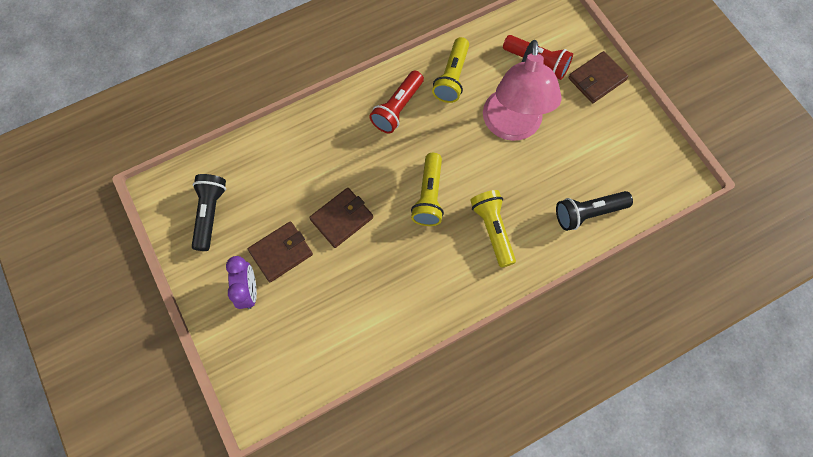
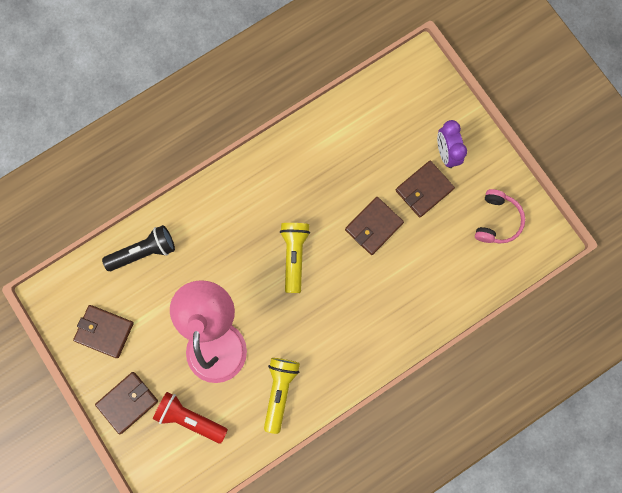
camera: 175 degrees right, 10 degrees up
(210, 214) = (496, 220): black flashlight -> pink headphones
(397, 108) = (333, 348): red flashlight -> none
(492, 230) = (233, 227): yellow flashlight -> none
(624, 141) = (104, 331): none -> brown wallet

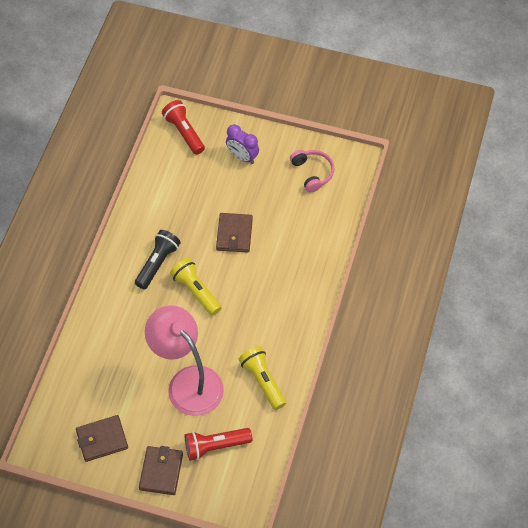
camera: 40 degrees left, 20 degrees down
(144, 251) = (84, 367): black flashlight -> black flashlight (157, 263)
(414, 86) = (184, 132): none -> red flashlight
(424, 190) = (248, 188): brown wallet -> none

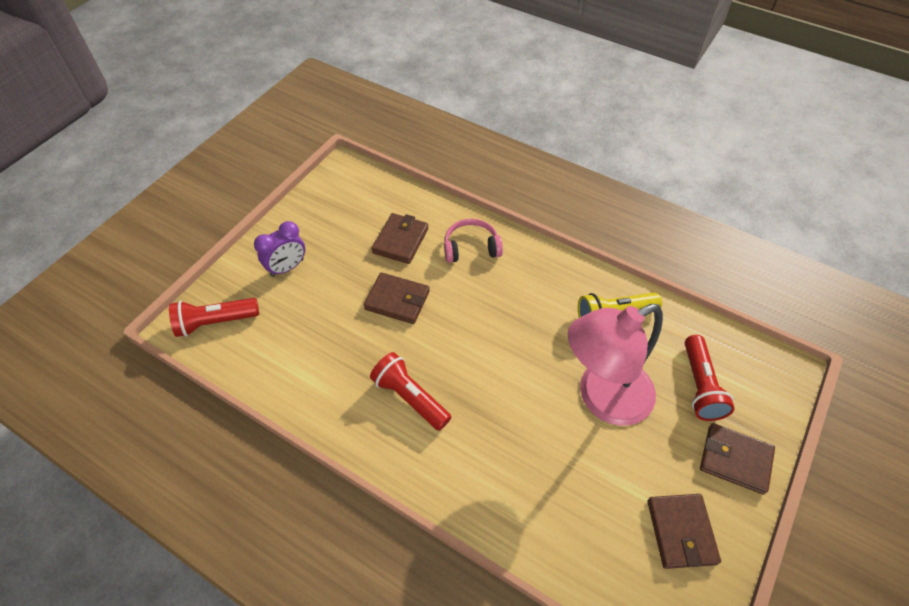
camera: 75 degrees left, 5 degrees down
(157, 263) = (410, 397): black flashlight -> red flashlight
(196, 291) = (468, 360): yellow flashlight -> none
(291, 221) = (400, 240): none -> brown wallet
(312, 173) = (343, 207): pink headphones -> pink headphones (471, 247)

